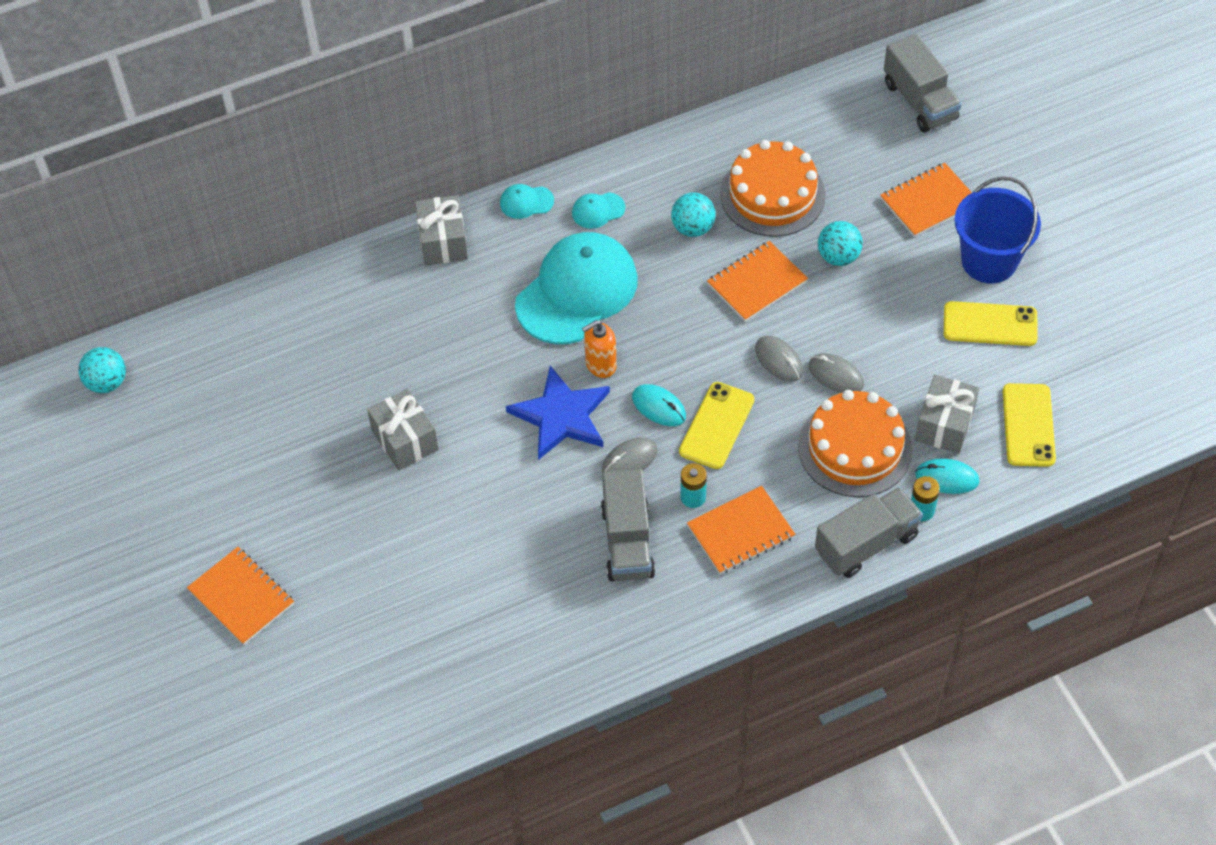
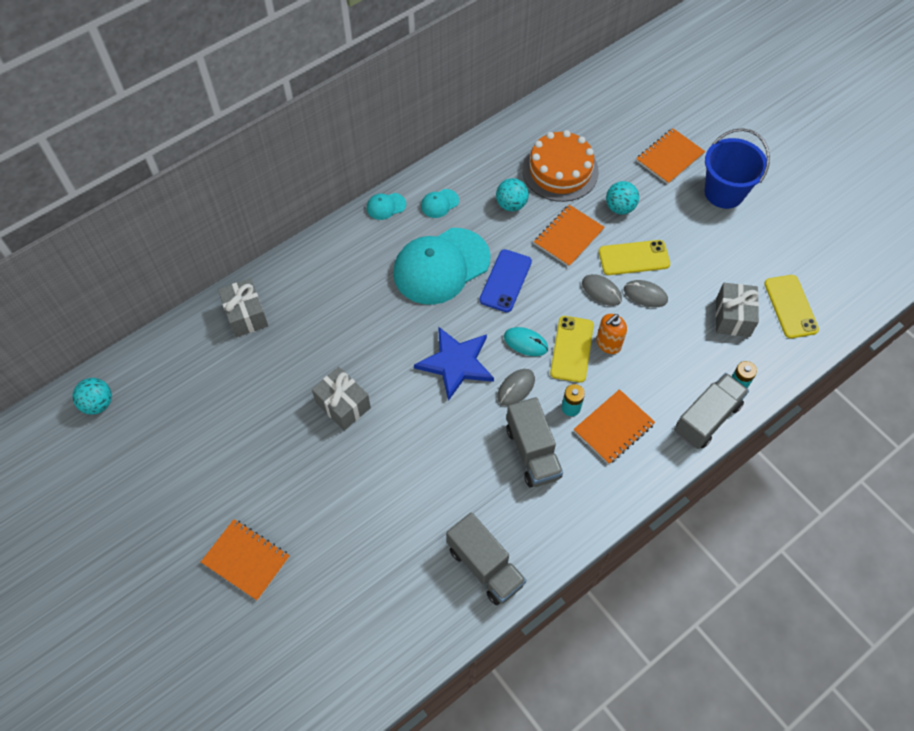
camera: 15 degrees left, 5 degrees up
(443, 242) = (332, 246): grey gift -> grey gift (246, 315)
(577, 291) = (441, 266): turquoise cap -> turquoise cap turned 150 degrees counterclockwise
(600, 365) = (474, 318): orange soap dispenser -> orange soap dispenser (608, 343)
(656, 325) = (505, 281): none -> blue phone
(855, 448) = (675, 347): orange cake -> none
(919, 101) = (640, 88): grey truck -> grey truck (485, 566)
(947, 478) = (747, 357): turquoise mouse -> none
(990, 324) = (740, 237): yellow phone -> yellow phone (634, 258)

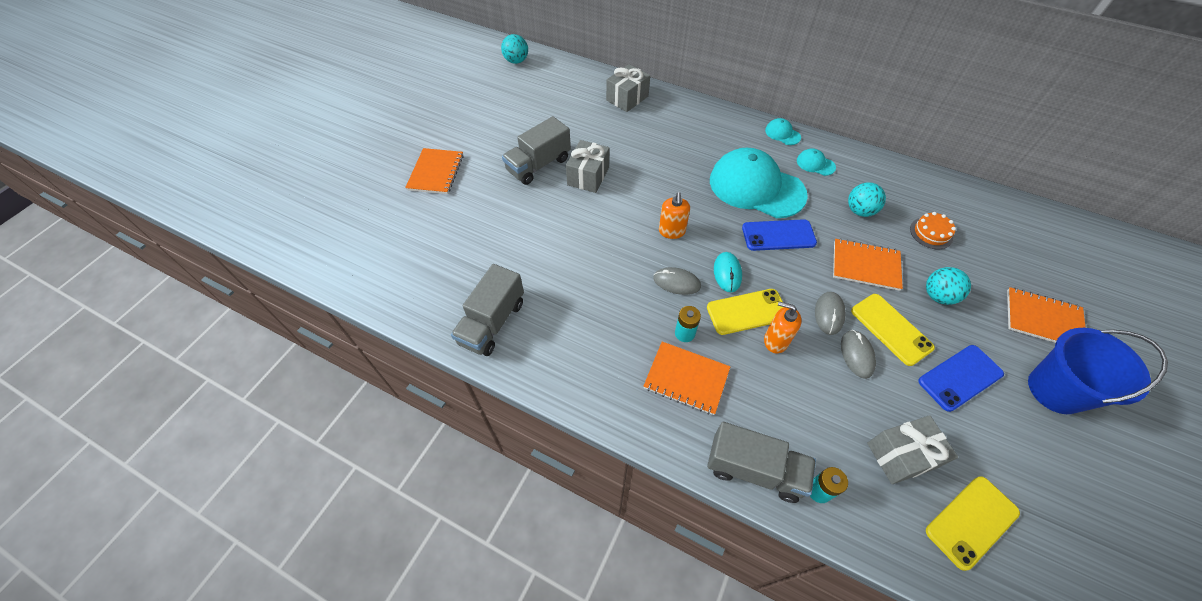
camera: 65 degrees right, 5 degrees down
(456, 363) = (671, 231): blue star -> orange soap dispenser
(532, 452) = (620, 319): grey truck -> grey truck (538, 165)
(560, 171) = (931, 233): orange cake -> orange cake, size x0.50
(691, 241) = (960, 377): none -> blue phone

